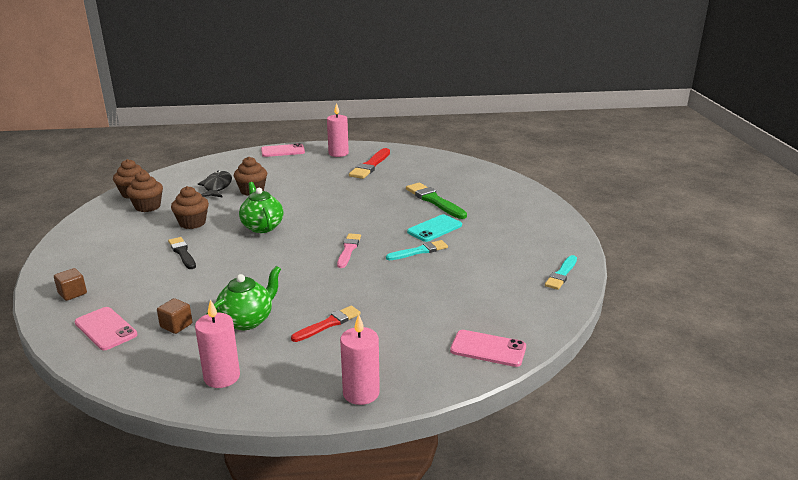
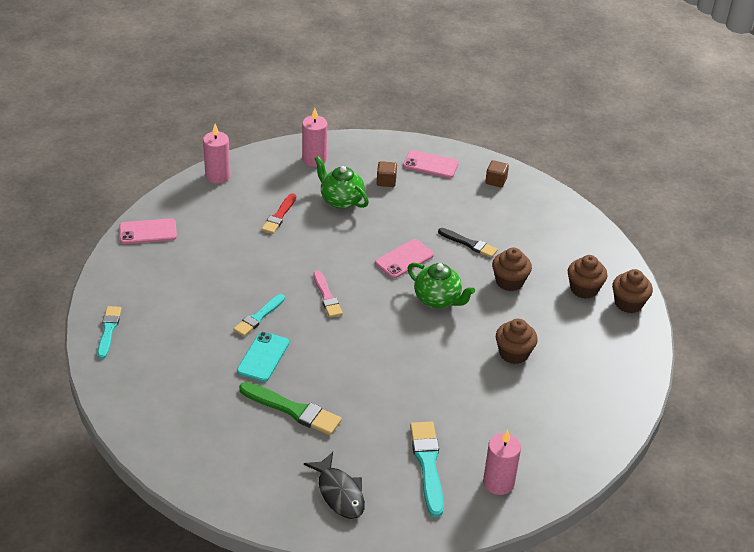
camera: 150 degrees right, 15 degrees up
(217, 187) = (560, 346): black fish -> black fish (339, 493)
(247, 320) = (341, 200): green teapot -> green teapot turned 120 degrees clockwise
(283, 151) = (578, 459): pink phone -> pink phone (404, 259)
(370, 166) = (427, 464): red brush -> turquoise brush

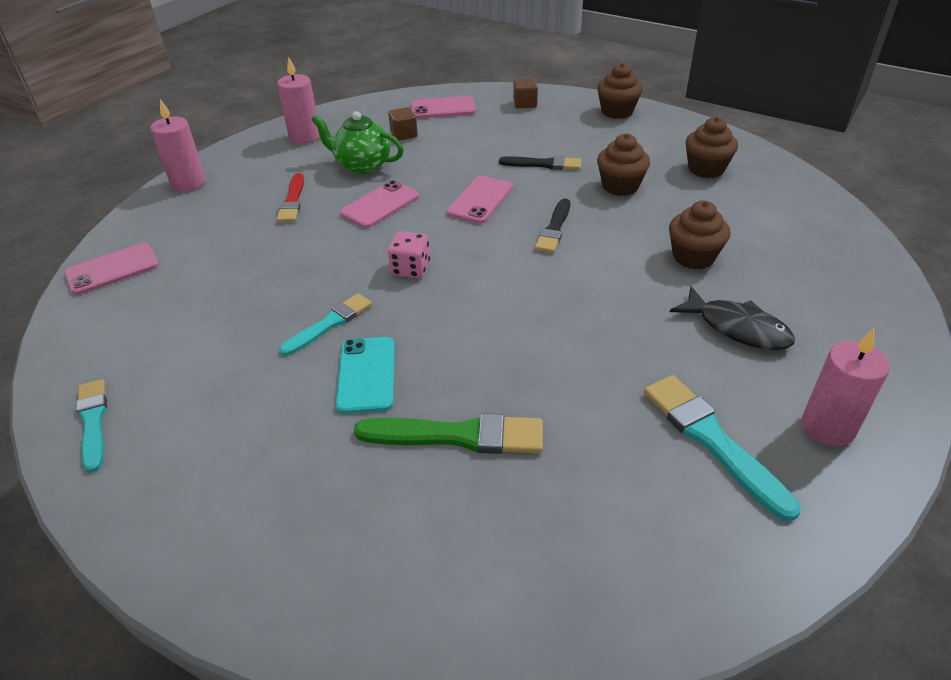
camera: 20 degrees left, 0 degrees up
(258, 317) = (329, 324): turquoise brush -> turquoise brush turned 150 degrees counterclockwise
(327, 296) = (410, 269): pink brush -> pink dice
(335, 239) = (380, 205): none -> pink phone
(339, 493) = (620, 544): black fish -> black fish (737, 328)
(438, 299) = (554, 229): green teapot -> black brush
(628, 303) = (765, 168): brown cupcake -> brown cupcake (617, 111)

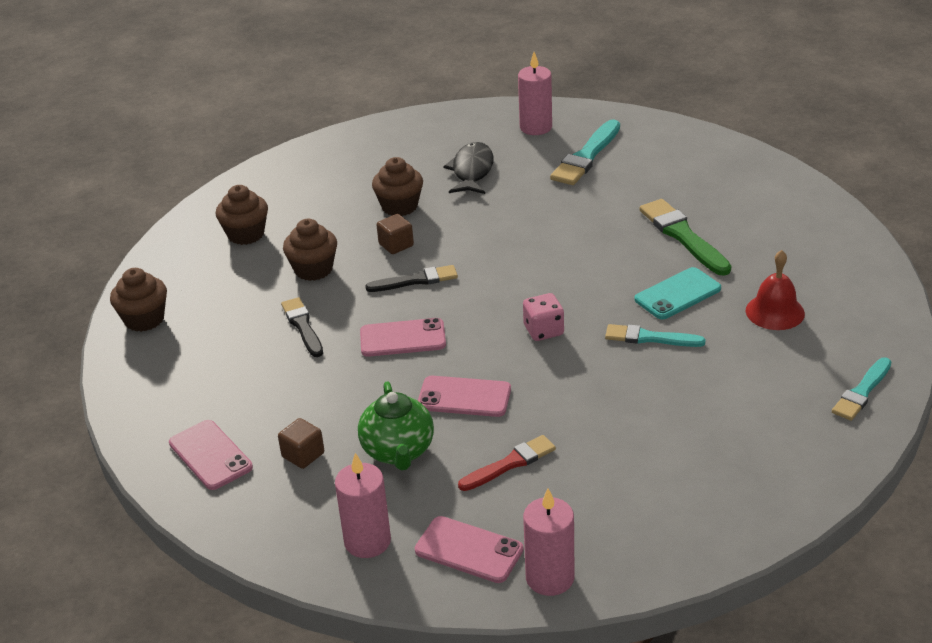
camera: 120 degrees left, 5 degrees down
(112, 269) = (731, 518): pink phone -> pink phone (469, 550)
(259, 432) = (775, 312): none -> red bell
(525, 104) = (159, 393): brown cube -> brown cube (396, 245)

